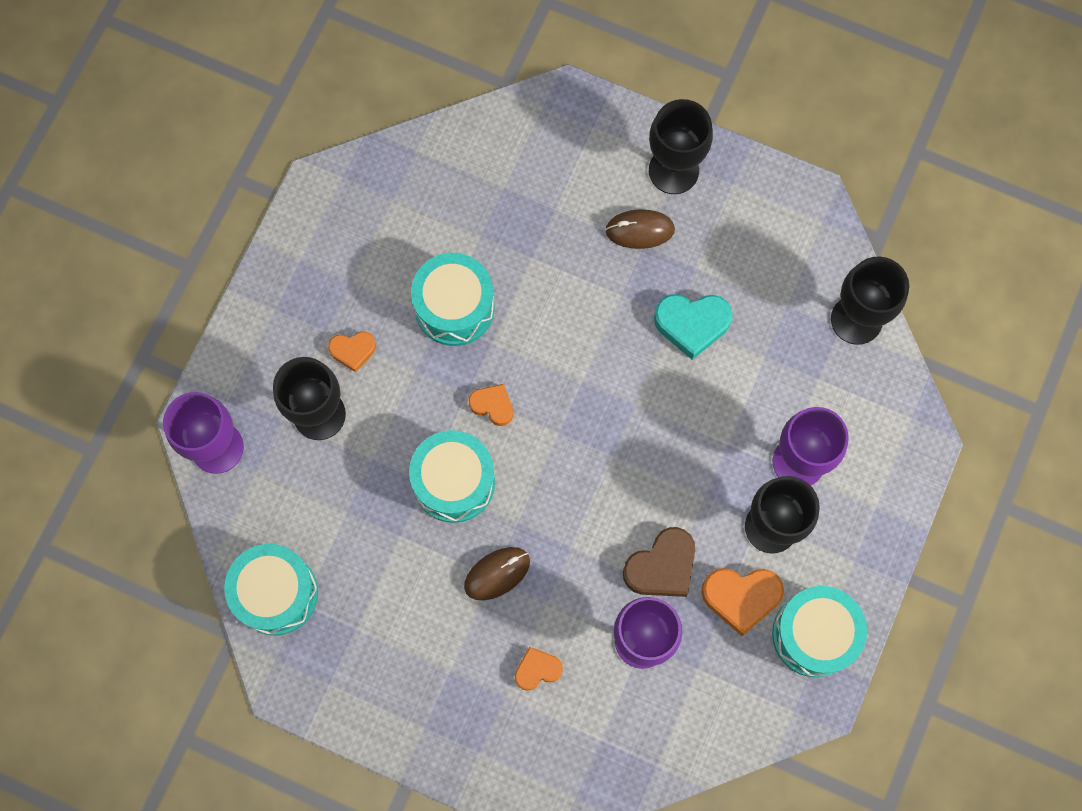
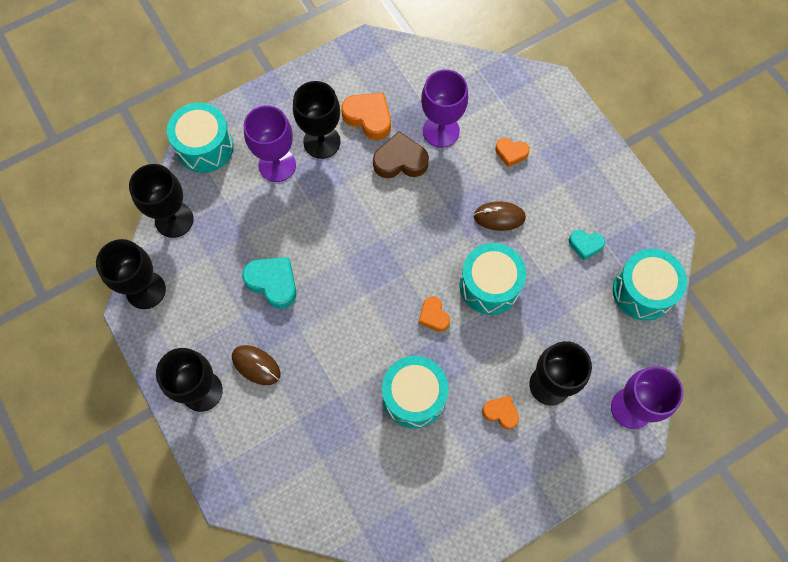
camera: 145 degrees left, 5 degrees down
(375, 607) = (585, 245): none -> turquoise heart
(814, 634) = (344, 76): turquoise drum -> turquoise drum (205, 147)
(818, 227) = (145, 290): none -> black goblet

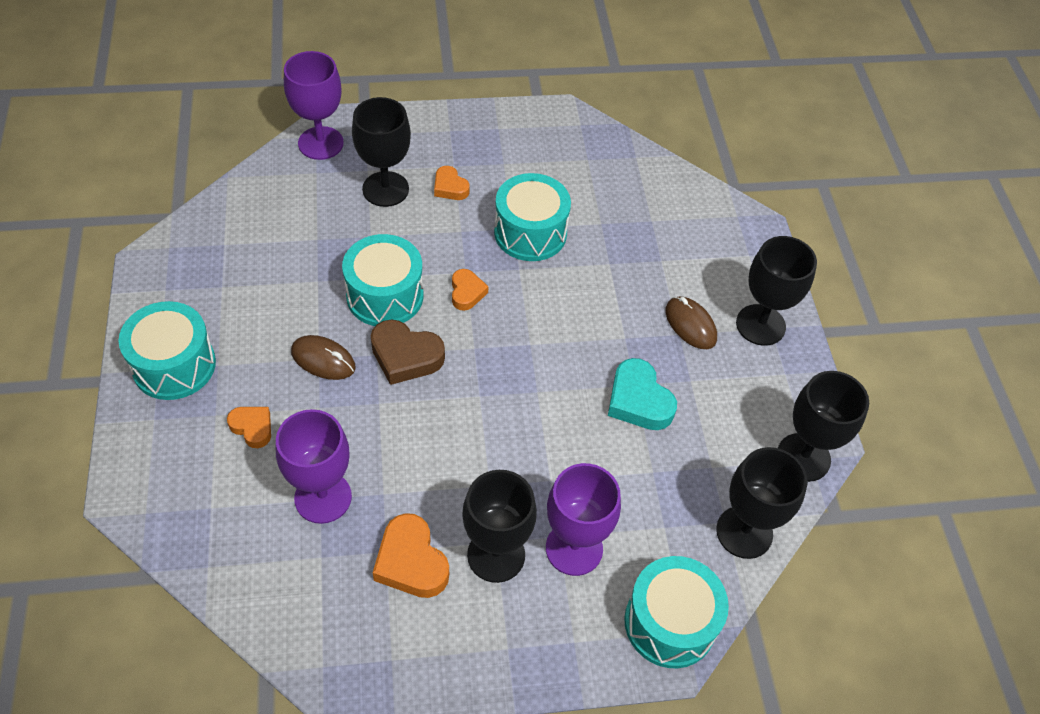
camera: 160 degrees left, 15 degrees down
(400, 161) = (402, 481): brown heart -> brown heart (405, 356)
(585, 245) = (247, 290): turquoise heart -> none
(643, 291) = (224, 225): turquoise drum -> turquoise drum (174, 365)

